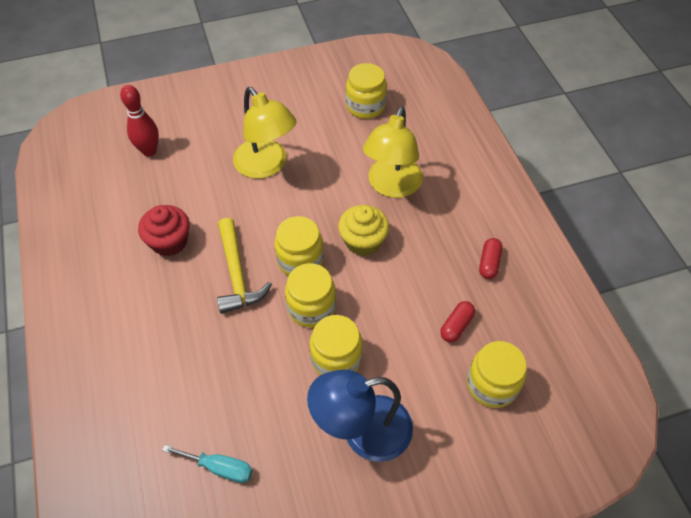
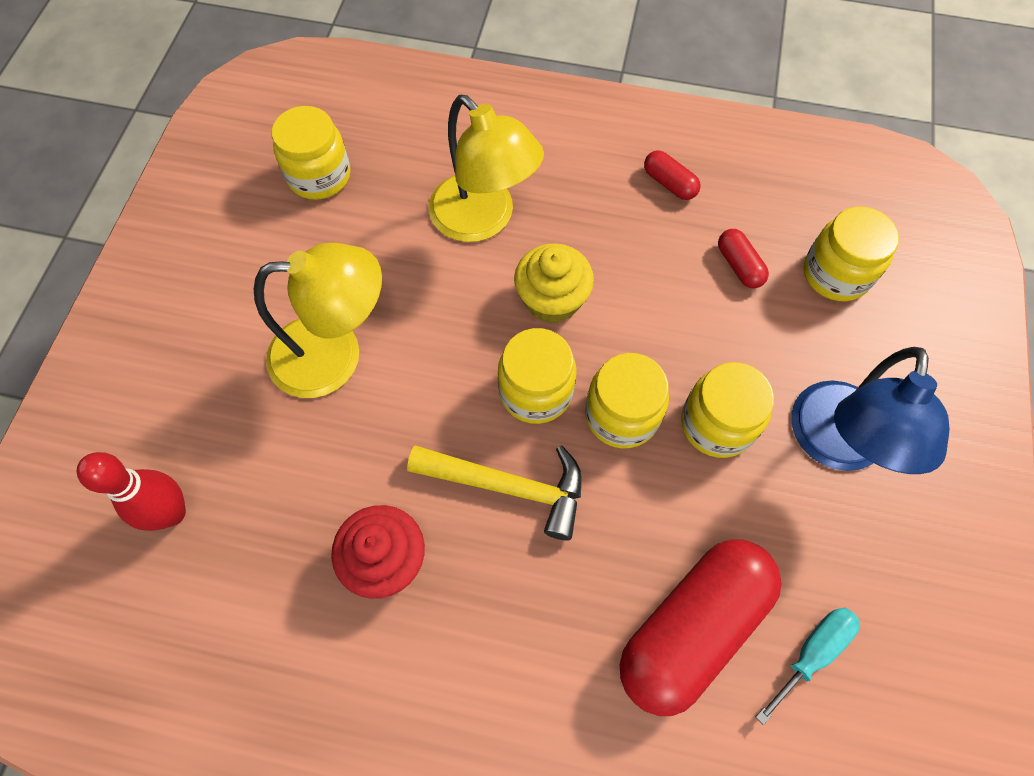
camera: 60 degrees left, 10 degrees up
(203, 397) = (692, 628): none -> red capsule

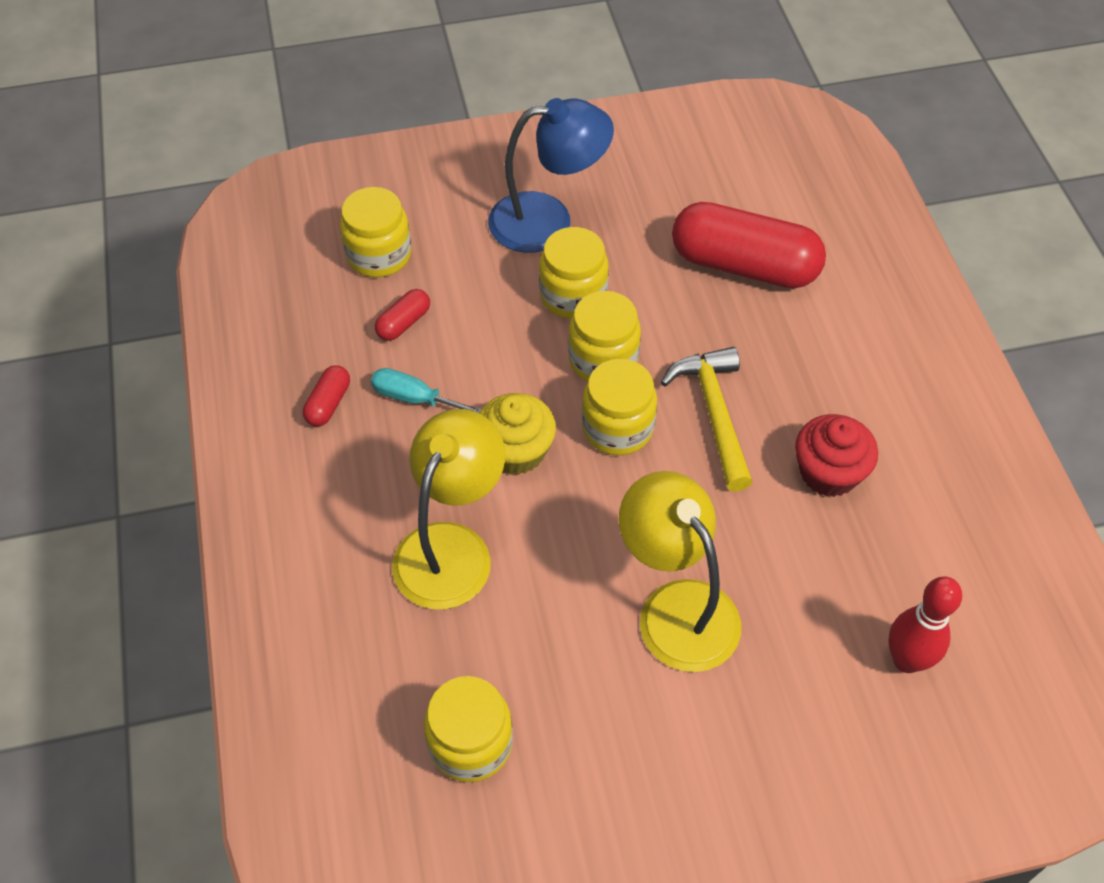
camera: 115 degrees left, 10 degrees down
(812, 653) = (715, 199): turquoise screwdriver -> turquoise screwdriver (414, 398)

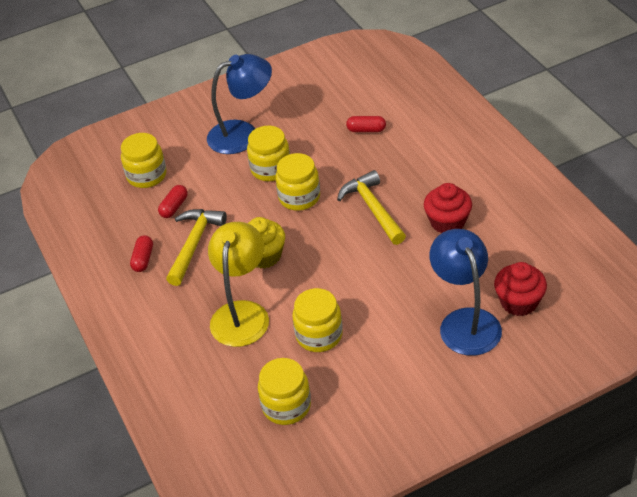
camera: 10 degrees left, 10 degrees down
(414, 398) = (194, 244): turquoise screwdriver -> yellow hammer
(617, 428) = (319, 229): yellow jar -> yellow jar (319, 335)
(676, 607) = (382, 309): yellow lamp -> none
(744, 265) = (366, 130): red capsule -> red capsule, size x0.43
(806, 671) = (465, 321): none -> blue lamp
(906, 660) = (519, 302): red bowling pin -> red cupcake

